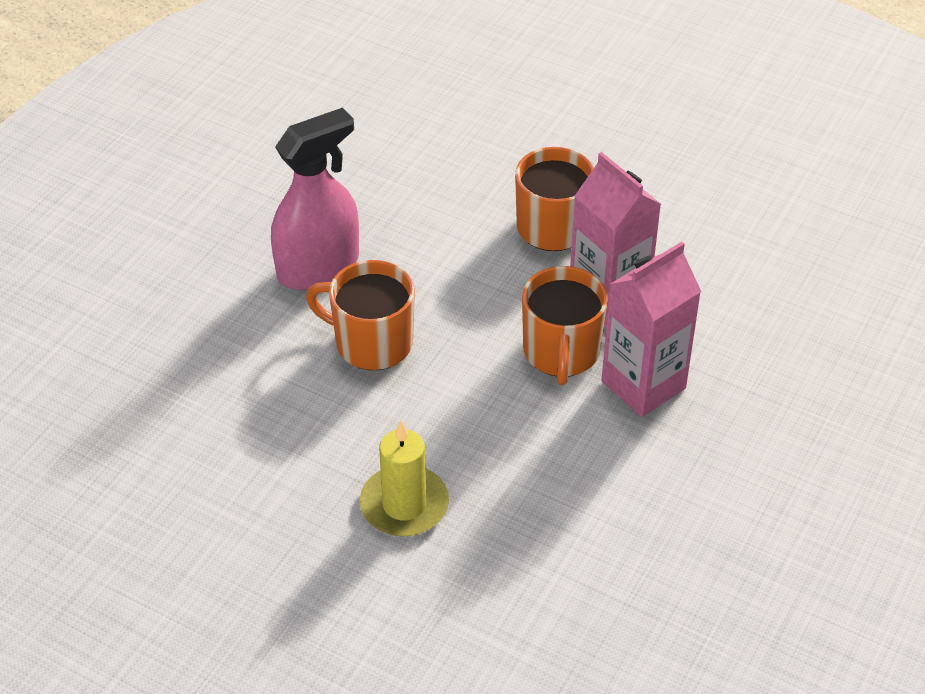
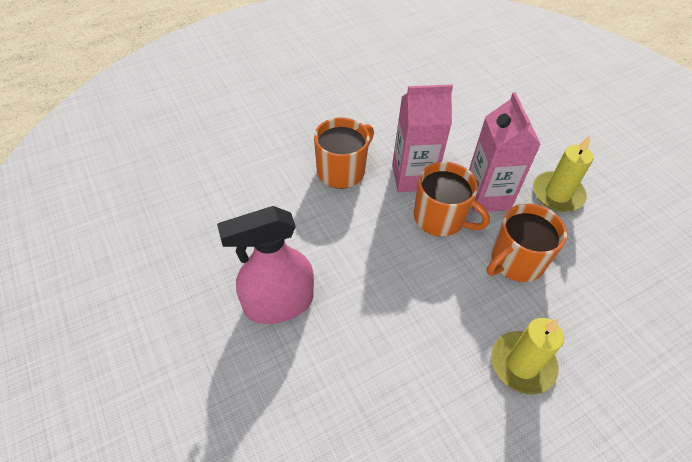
camera: 60 degrees left, 5 degrees up
(318, 267) = (278, 303): pink spray bottle -> pink spray bottle turned 105 degrees counterclockwise
(371, 342) = (369, 309): orange mug -> orange mug (515, 261)
(721, 459) = (557, 194): none -> yellow candle

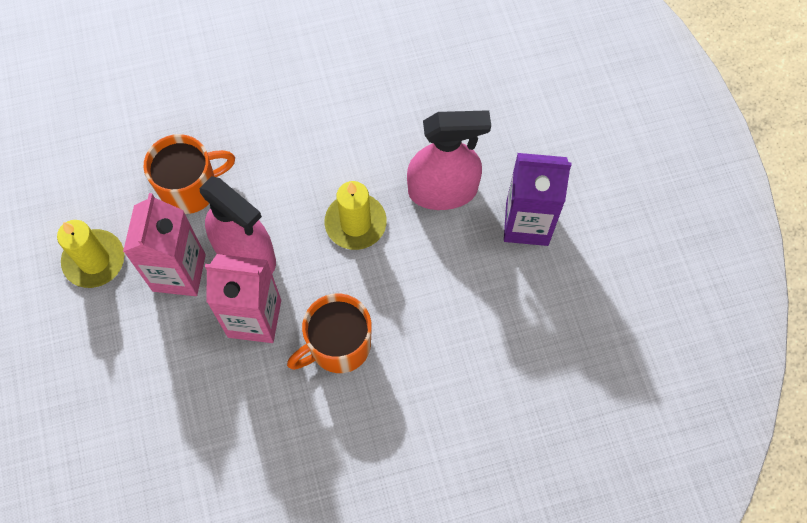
camera: 165 degrees left, 15 degrees up
(191, 288) = (527, 223): none -> purple carton
(440, 218) = (246, 254): orange mug -> pink spray bottle
(522, 364) = (238, 95): yellow candle -> yellow candle (355, 223)

